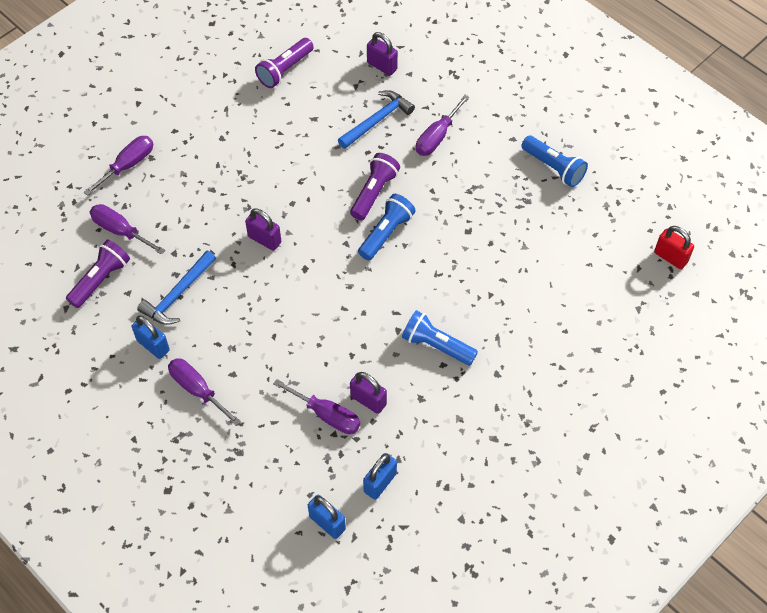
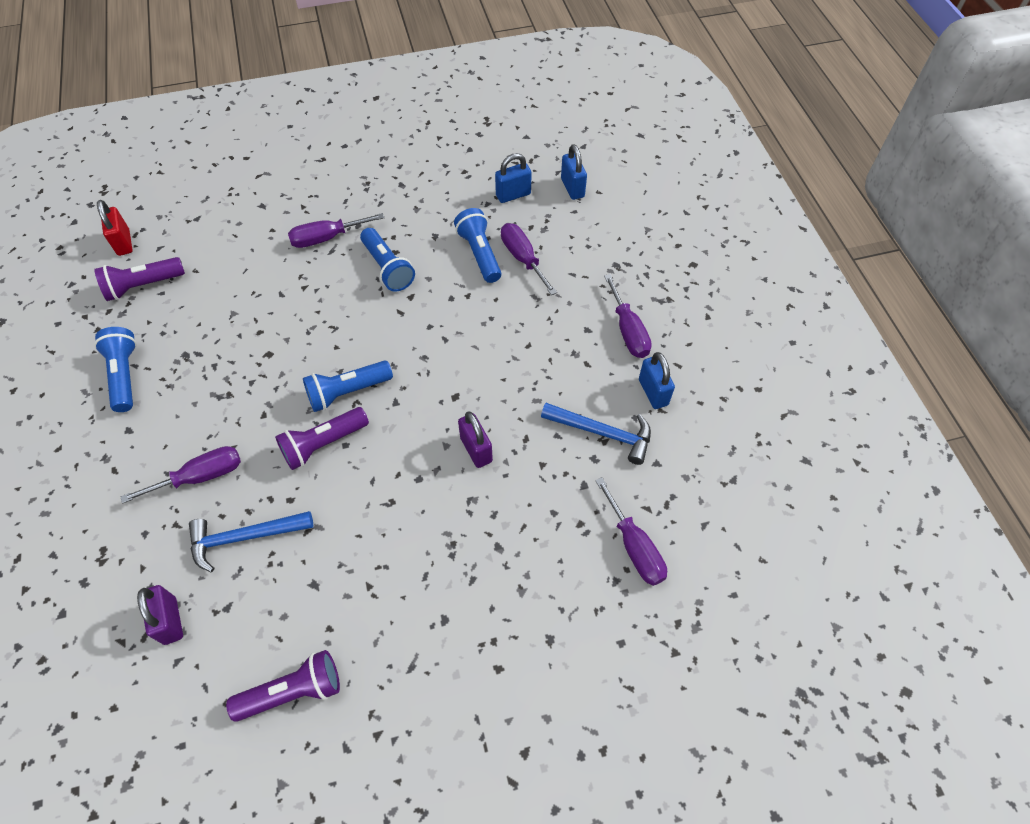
camera: 150 degrees left, 0 degrees up
(101, 279) = (681, 494): purple flashlight -> purple flashlight (143, 286)
(128, 165) = (585, 643): purple screwdriver -> purple screwdriver (326, 238)
(177, 295) = (603, 433): blue hammer -> blue hammer turned 45 degrees clockwise
(368, 400) = (480, 253): purple padlock -> blue flashlight

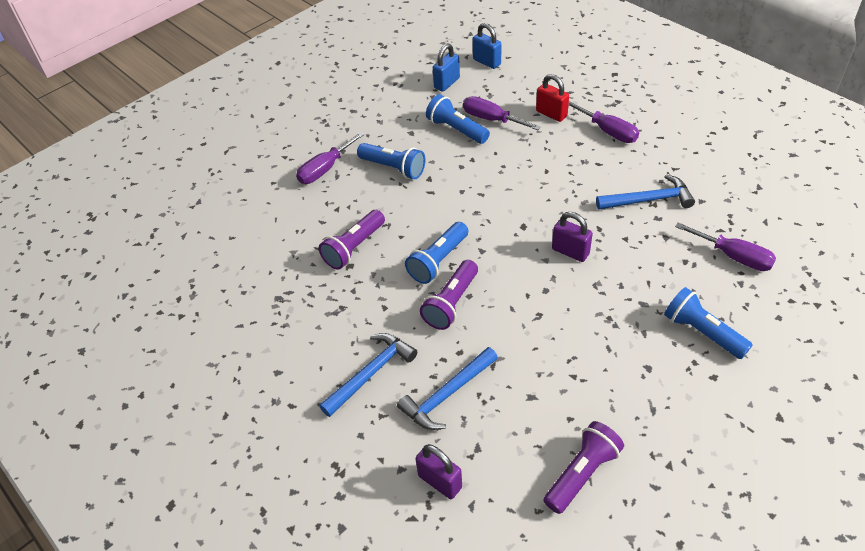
camera: 25 degrees left, 10 degrees down
(124, 243) = (147, 245): red padlock -> red padlock (551, 114)
(125, 375) = (237, 336): blue flashlight -> blue flashlight (702, 332)
(143, 286) = (194, 267): purple flashlight -> purple flashlight (354, 248)
(201, 476) = (371, 373): purple screwdriver -> blue hammer
(653, 392) = (659, 160): blue padlock -> none

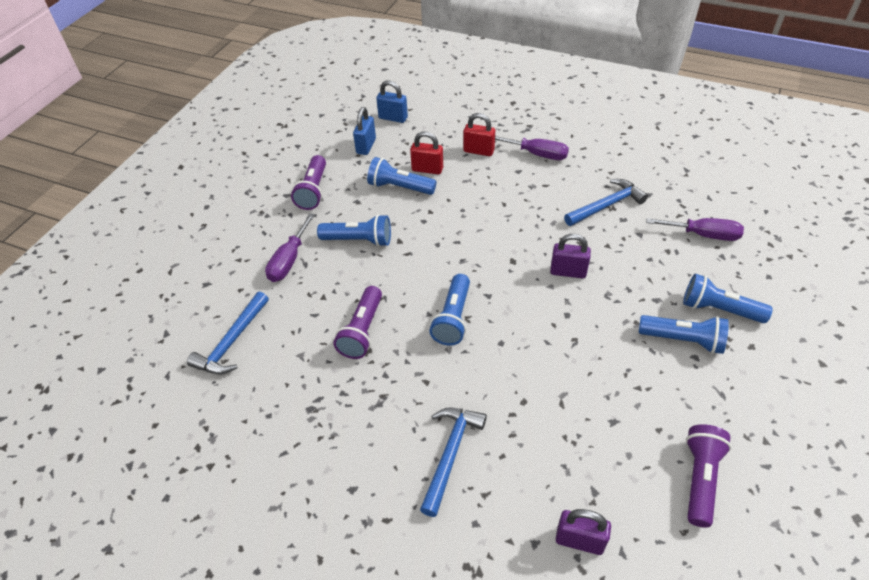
camera: 25 degrees left, 0 degrees up
(446, 395) = (536, 449): blue hammer -> blue hammer (231, 342)
(451, 303) = (488, 356): purple flashlight -> purple flashlight (313, 191)
(491, 119) = (427, 169): purple screwdriver -> red padlock
(646, 349) = (683, 340): none -> blue flashlight

